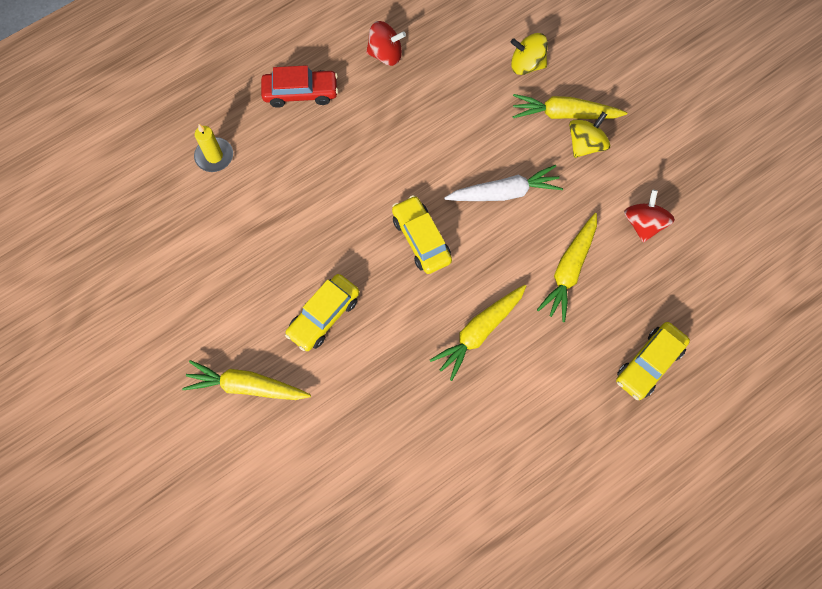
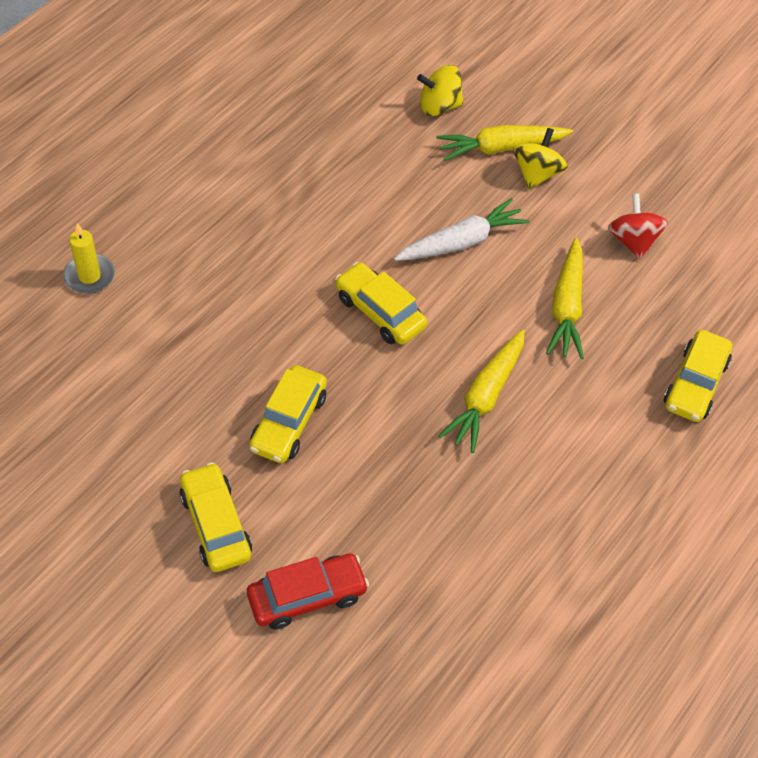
camera: 20 degrees left, 15 degrees down
(246, 386) = (216, 524): yellow carrot -> yellow car
(300, 93) = (177, 186): red car -> red car (307, 596)
(385, 54) = (268, 126): red spinning top -> none

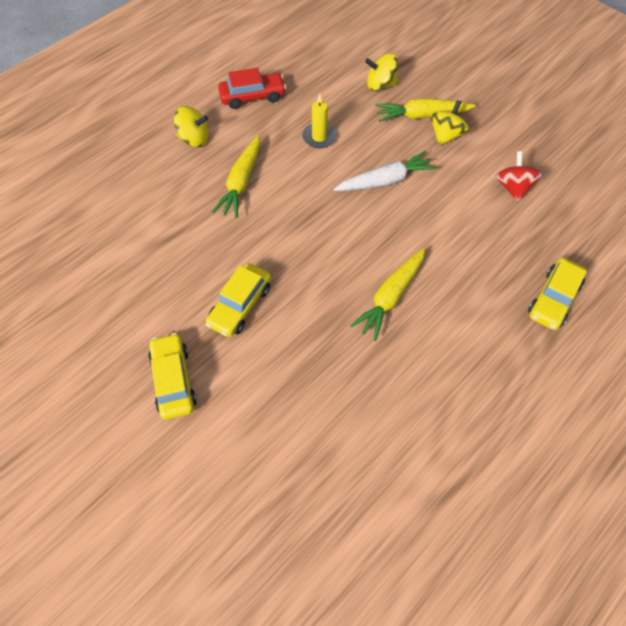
camera: 10 degrees right, 5 degrees up
(89, 276) = (116, 188): yellow candle -> yellow candle (319, 137)
(188, 199) = (194, 139): none -> yellow spinning top
(307, 596) = (233, 444): red car -> red car (252, 96)
(380, 312) = (319, 228): yellow car -> none
(566, 307) = (459, 233): yellow carrot -> yellow carrot (241, 182)

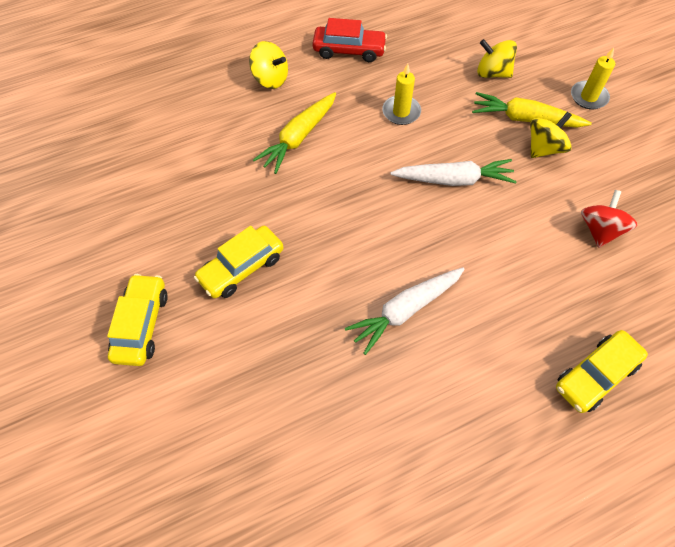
camera: 20 degrees right, 0 degrees up
(390, 297) = (405, 310): yellow carrot -> white carrot
(463, 85) = (588, 97): none -> yellow candle

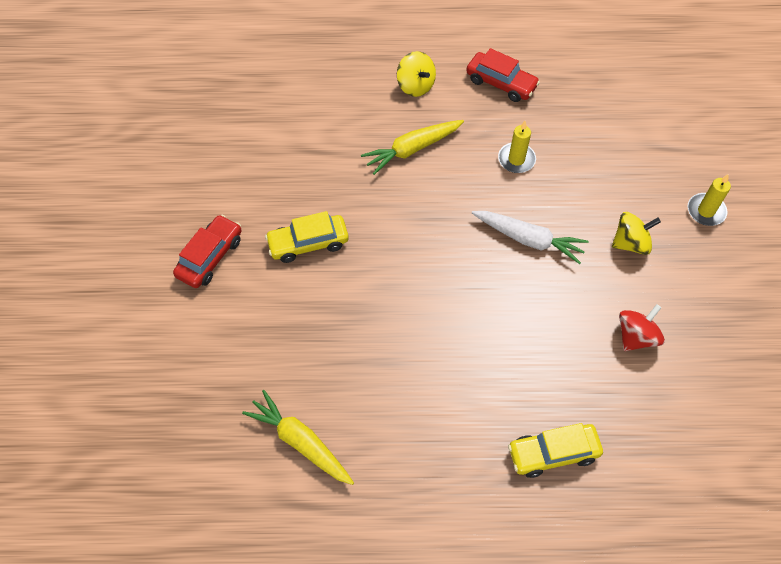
camera: 25 degrees right, 0 degrees up
(141, 325) = (210, 257): yellow car -> red car
(405, 310) = (422, 333): white carrot -> none
(492, 73) = (625, 153): yellow spinning top -> none
(525, 119) = (629, 209): yellow carrot -> yellow carrot (300, 442)

